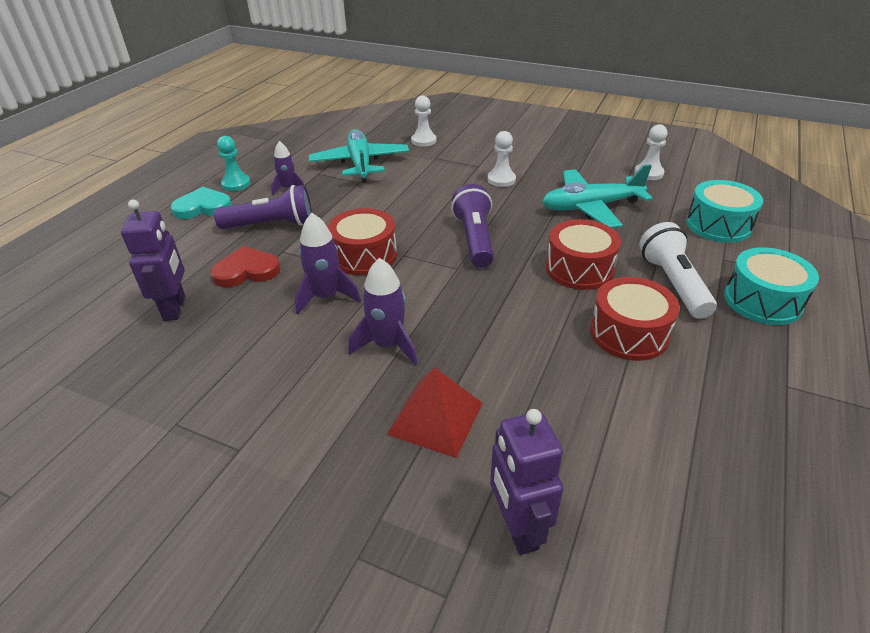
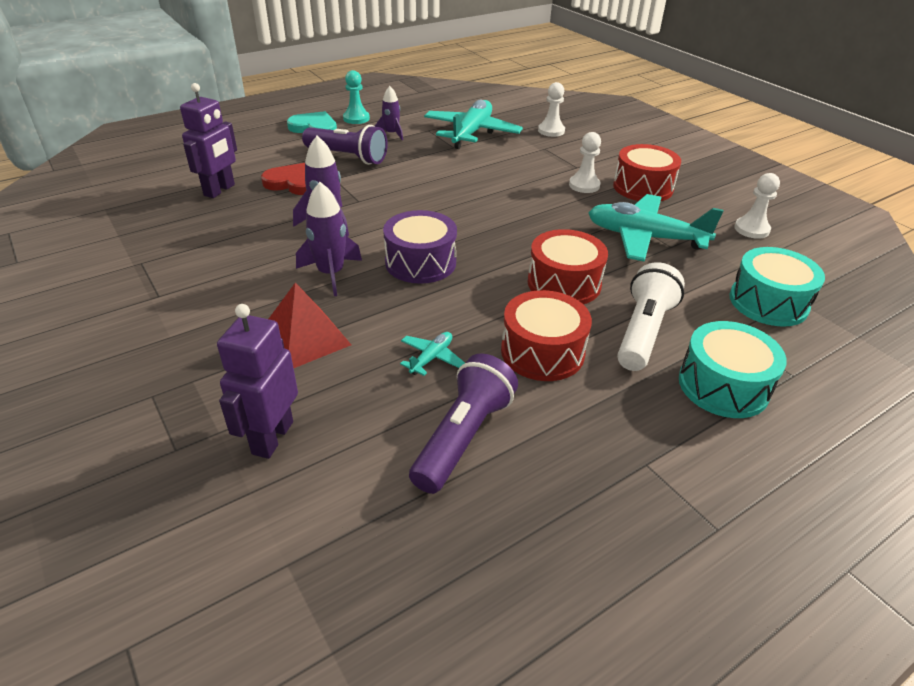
camera: 30 degrees right, 0 degrees up
(364, 256) = (390, 204): red drum -> red drum (643, 187)
(452, 299) = (420, 262): none -> purple drum
(474, 239) = (497, 225): purple flashlight -> purple flashlight (463, 437)
(558, 381) = (431, 358): none -> turquoise plane

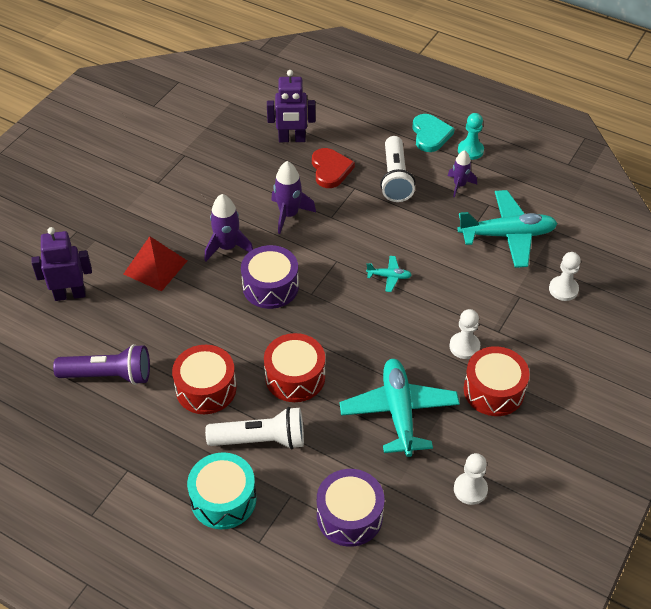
camera: 65 degrees right, 10 degrees up
(347, 157) = (395, 178): purple flashlight -> white flashlight
(431, 358) = (169, 334): turquoise plane -> turquoise plane (389, 276)
(768, 302) = (349, 516): turquoise drum -> purple drum

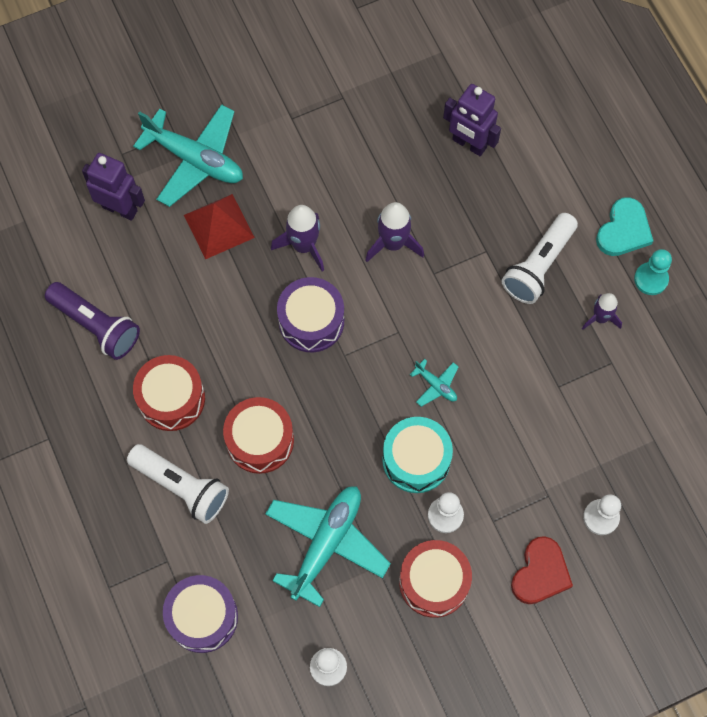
camera: 35 degrees right, 20 degrees up
(223, 499) = (108, 525): turquoise drum -> turquoise drum (416, 460)
(330, 170) = (479, 211): red heart -> red heart (540, 573)
(507, 235) = (598, 414): turquoise plane -> turquoise plane (195, 160)

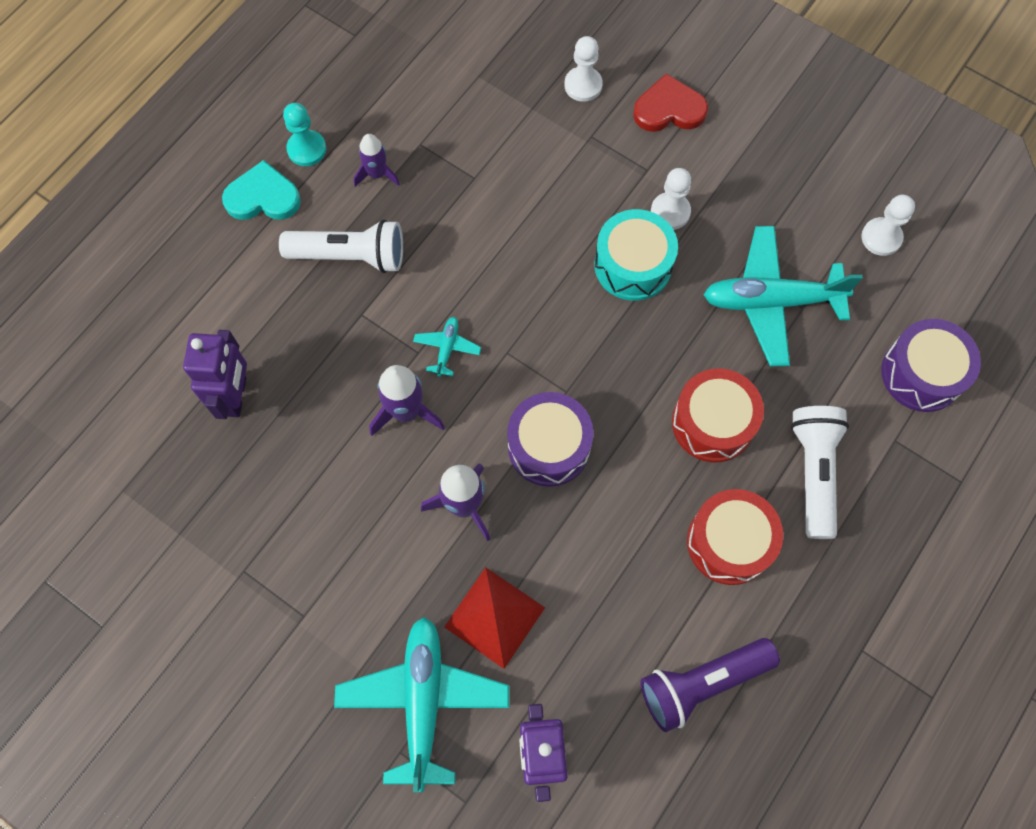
camera: 120 degrees left, 0 degrees up
(96, 325) = (702, 683): purple flashlight -> purple flashlight turned 120 degrees counterclockwise
(434, 582) = (740, 190): red drum -> none
(436, 385) = (543, 286): turquoise plane -> turquoise plane (447, 348)

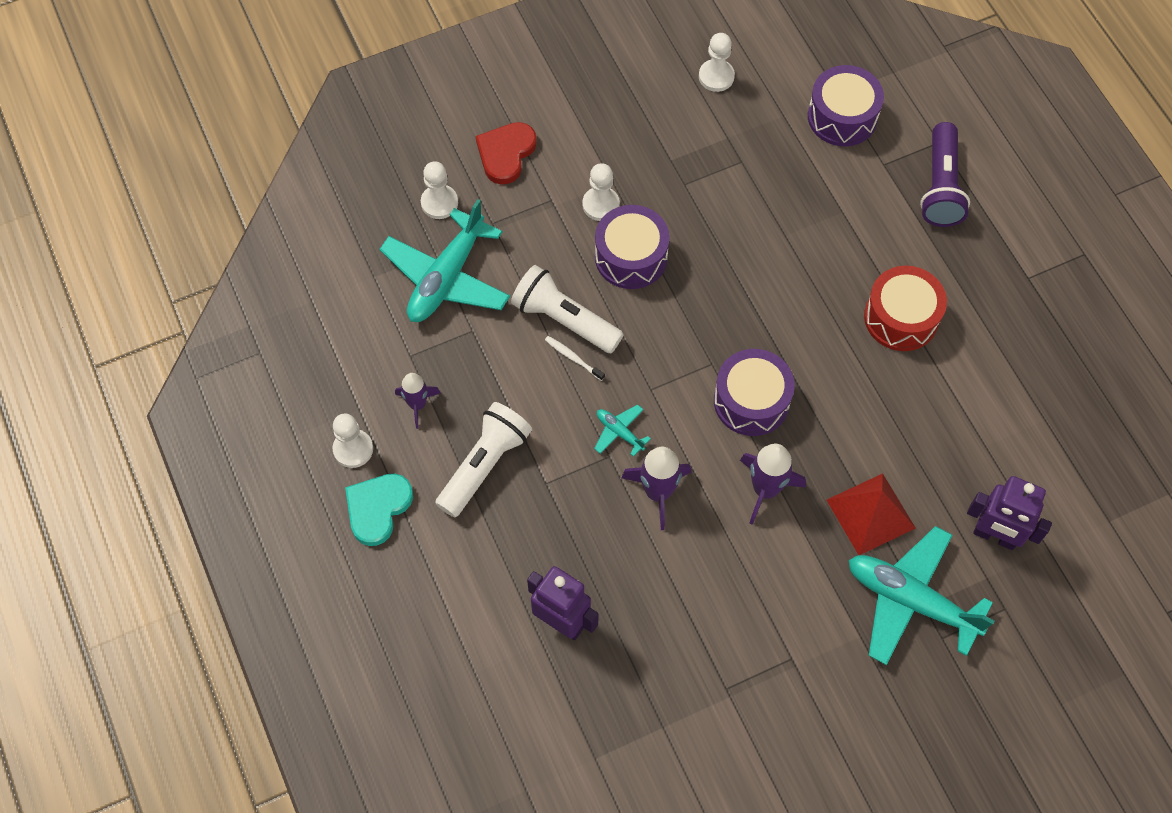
camera: 60 degrees left, 5 degrees down
(307, 149) = (353, 449): turquoise pawn -> white pawn
(498, 271) = (573, 358): none -> white toothbrush
(633, 265) = (631, 257): turquoise drum -> purple drum
(702, 683) = (998, 396): purple flashlight -> purple flashlight (941, 186)
(712, 423) = (799, 275): red drum -> none
(771, 301) = (723, 179): turquoise plane -> turquoise plane (447, 278)
(813, 472) = (878, 231): white flashlight -> white flashlight (564, 320)

